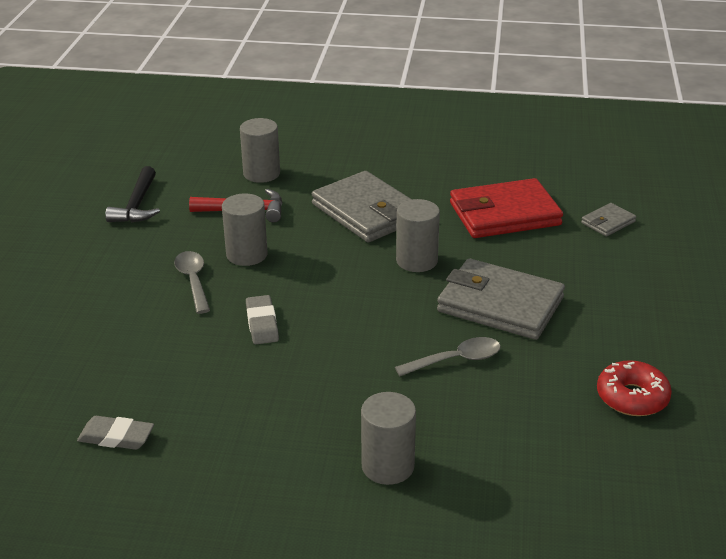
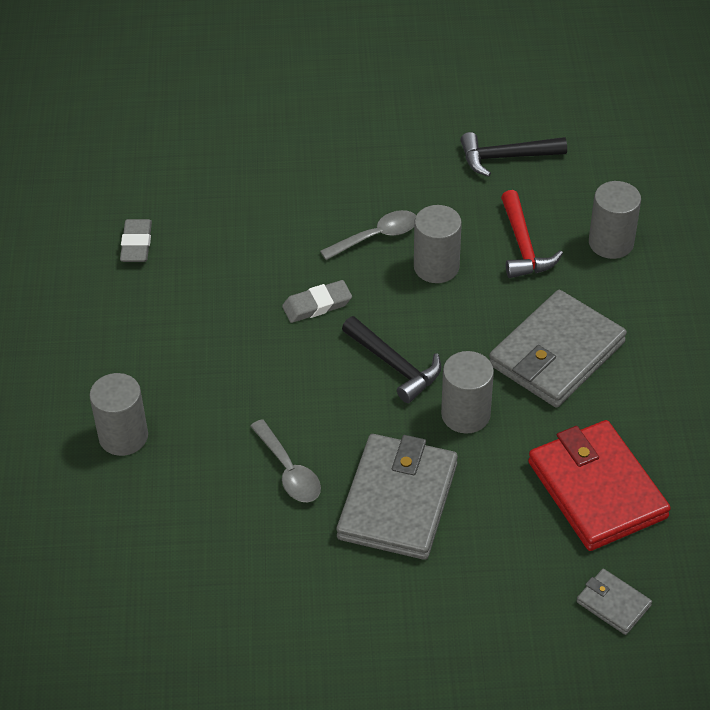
camera: 80 degrees right, 15 degrees up
(351, 289) = (394, 365): none -> black hammer
(632, 397) = (254, 632): red donut -> none

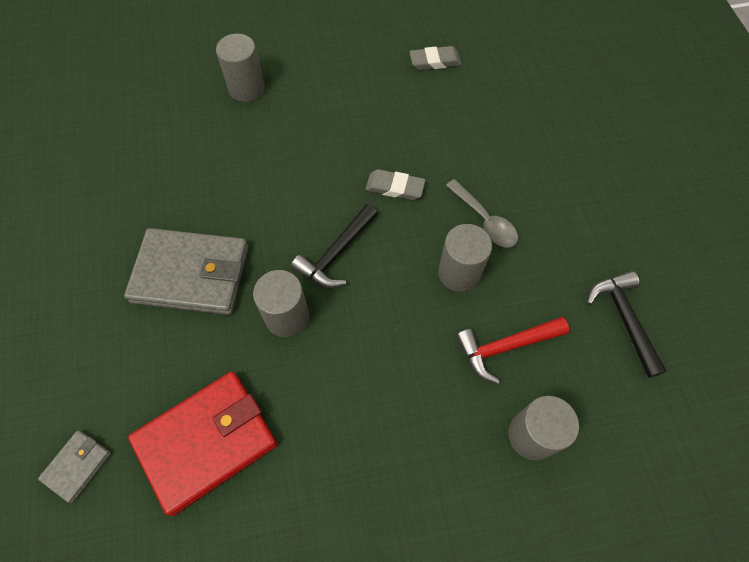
camera: 80 degrees right, 15 degrees up
(289, 471) = (219, 194): grey spoon -> none
(317, 305) = (395, 187): grey eraser -> grey eraser turned 45 degrees counterclockwise
(557, 354) = (369, 391): grey wallet -> none

